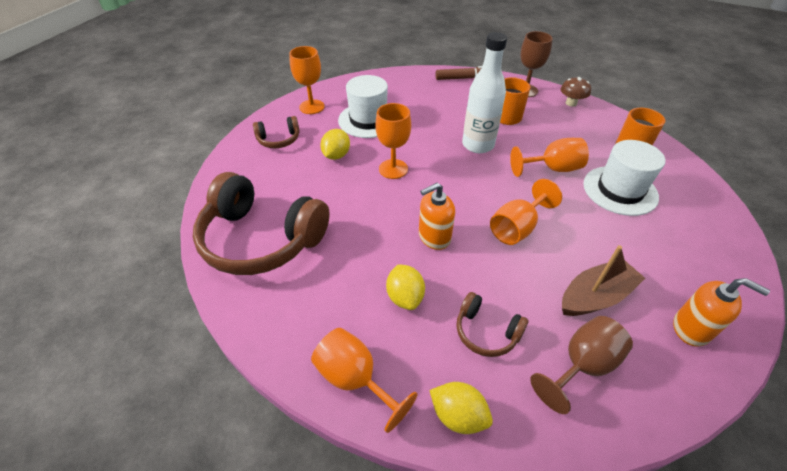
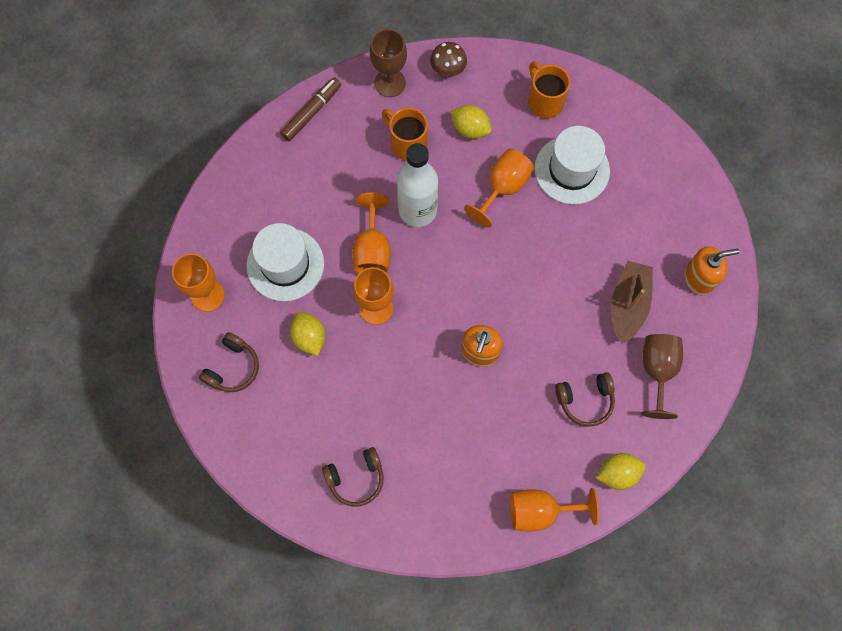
camera: 45 degrees left, 25 degrees up
(261, 239) = (356, 478): brown headphones -> brown headphones, size x0.47
(405, 297) = (511, 424): yellow lemon -> yellow lemon (470, 129)
(517, 228) = (530, 285): orange goblet -> orange goblet (372, 249)

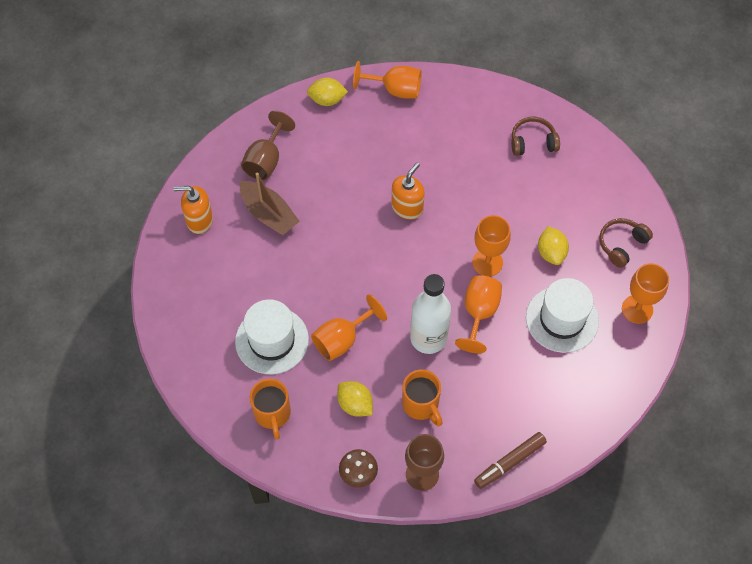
camera: 165 degrees left, 10 degrees down
(585, 400) = (333, 153): brown headphones -> none
(628, 305) = (269, 214): brown boat -> brown boat turned 75 degrees counterclockwise

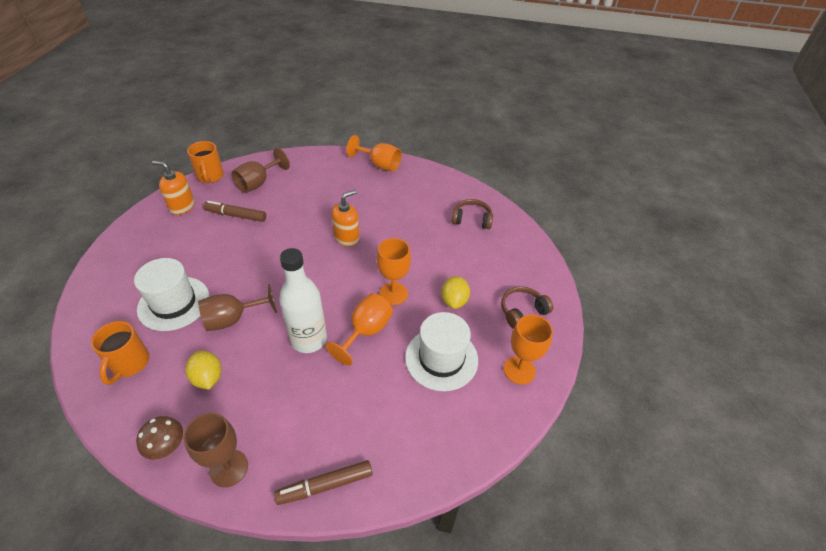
camera: 15 degrees right, 15 degrees down
(269, 214) = (236, 215): brown boat -> brown marker
(327, 100) = (326, 159): yellow lemon -> none
(342, 339) = (233, 319): orange goblet -> brown goblet
(421, 405) = (268, 397): orange mug -> orange mug (210, 176)

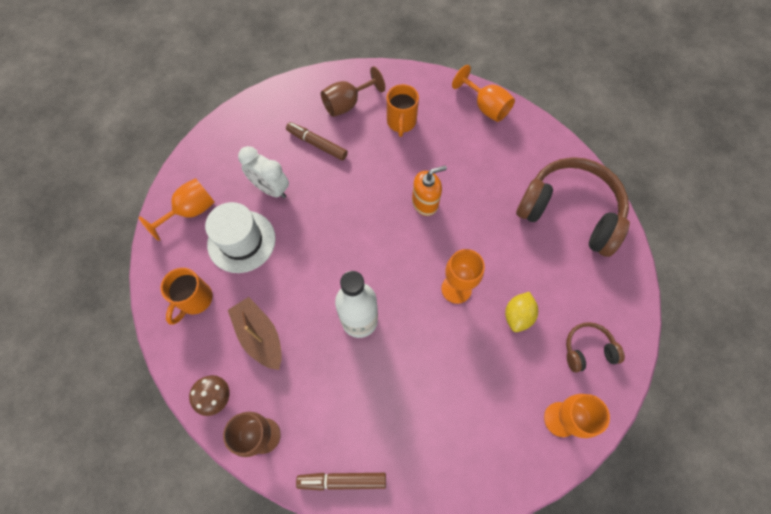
camera: 20 degrees right, 20 degrees up
(182, 206) = (266, 119): orange soap dispenser -> none
(197, 256) = (271, 189): none -> white clock
(208, 378) = (260, 336): yellow lemon -> brown boat
(210, 176) = (300, 83): orange mug -> orange mug (401, 122)
(233, 319) = (293, 276): brown goblet -> none
(366, 331) = (417, 327): orange goblet -> orange goblet (190, 211)
(441, 358) = (484, 381): white hat -> none
(472, 219) = (570, 212): brown headphones -> brown headphones, size x2.15

